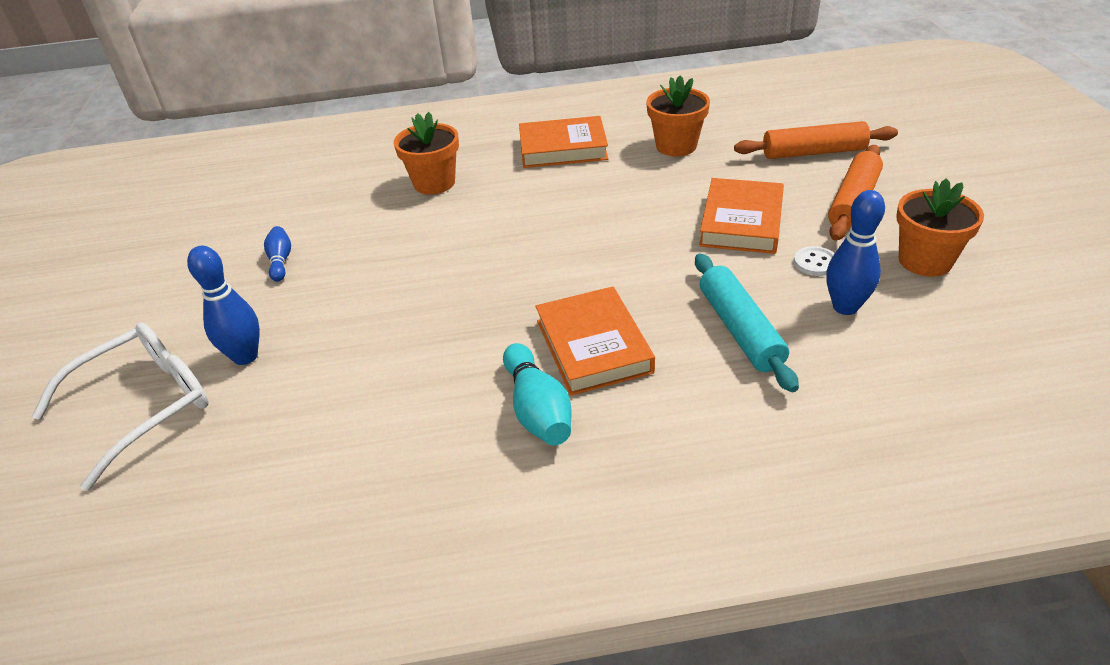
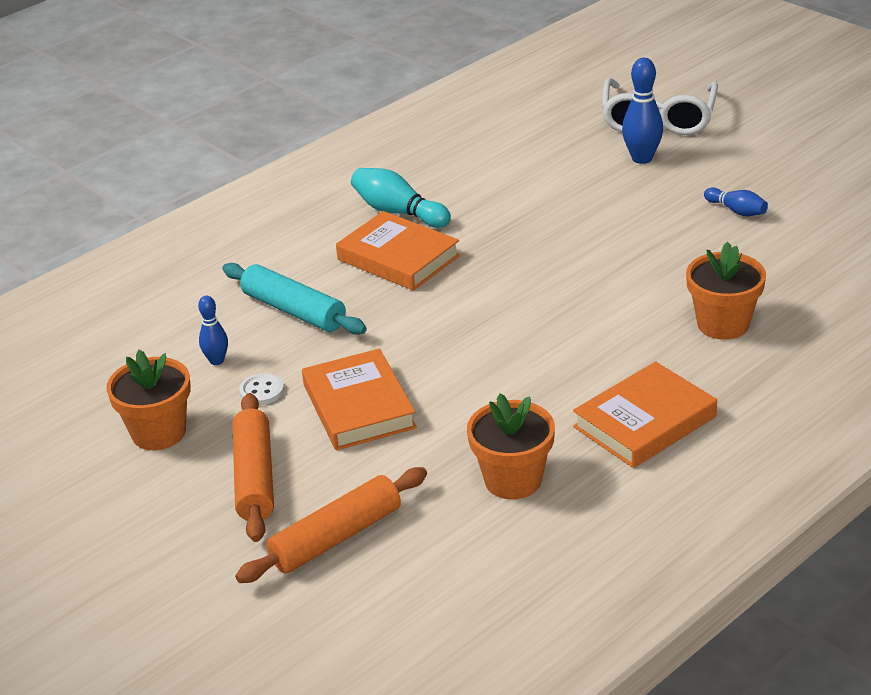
camera: 145 degrees right, 5 degrees down
(845, 307) = (217, 361): blue bowling pin -> blue bowling pin, size x0.61

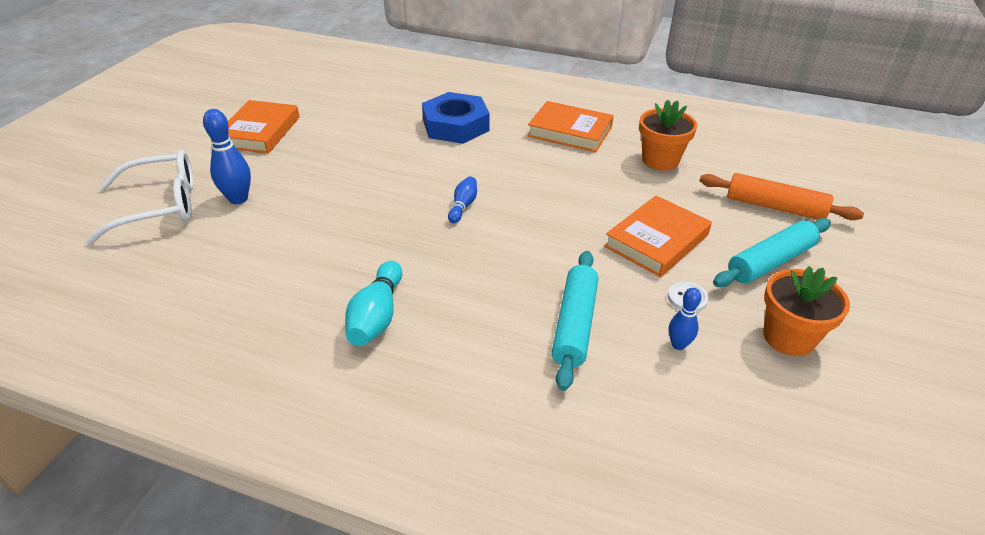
camera: 120 degrees left, 5 degrees up
(254, 477) = (770, 262): orange rolling pin -> turquoise rolling pin
(398, 258) = (455, 288): orange book -> orange book (260, 132)
(723, 324) = (455, 125): orange flower pot -> blue nut
(736, 211) = (312, 144): blue bowling pin -> blue bowling pin (463, 206)

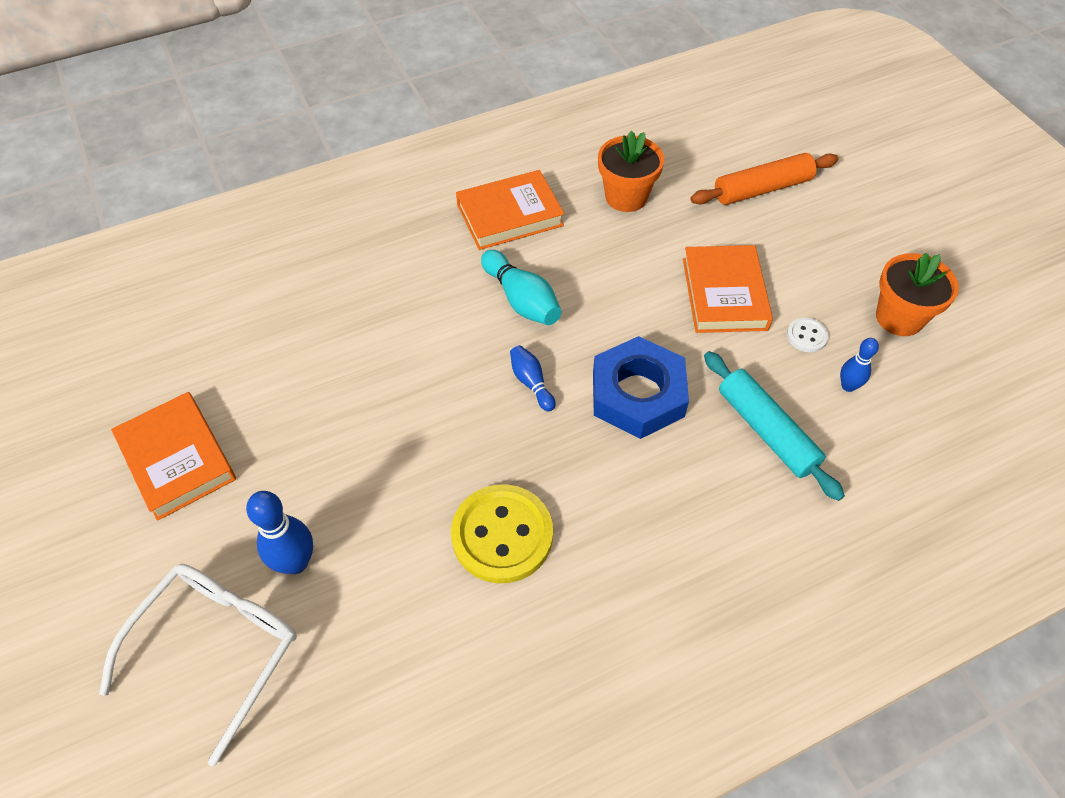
camera: 45 degrees left, 15 degrees up
(340, 257) = (502, 535): none -> yellow button
(377, 316) = (619, 563): turquoise bowling pin -> turquoise bowling pin (521, 300)
(455, 125) = (390, 286): blue nut -> blue nut (637, 394)
(770, 262) = (818, 252): turquoise rolling pin -> none

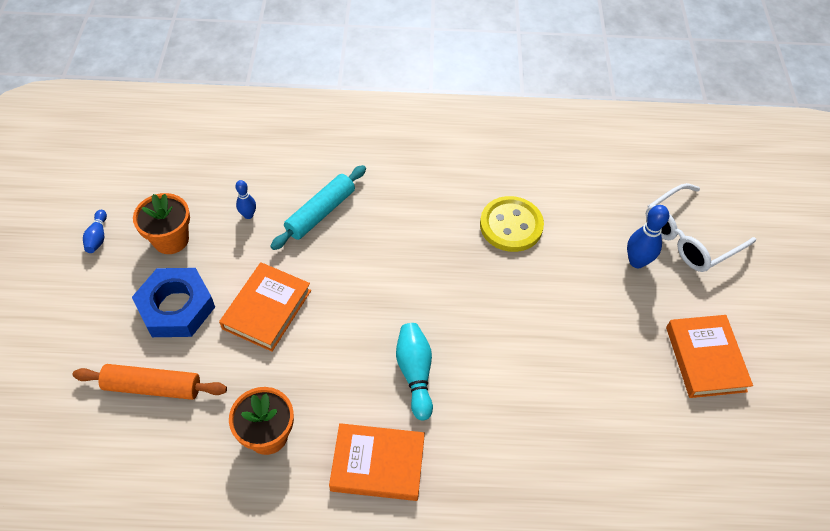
camera: 155 degrees left, 0 degrees up
(531, 383) = (444, 306): blue bowling pin -> blue bowling pin (98, 237)
(637, 394) = (380, 267): blue nut -> blue nut (176, 307)
(766, 431) = (320, 213): turquoise rolling pin -> turquoise rolling pin turned 45 degrees clockwise
(806, 336) = (241, 255): white button -> none

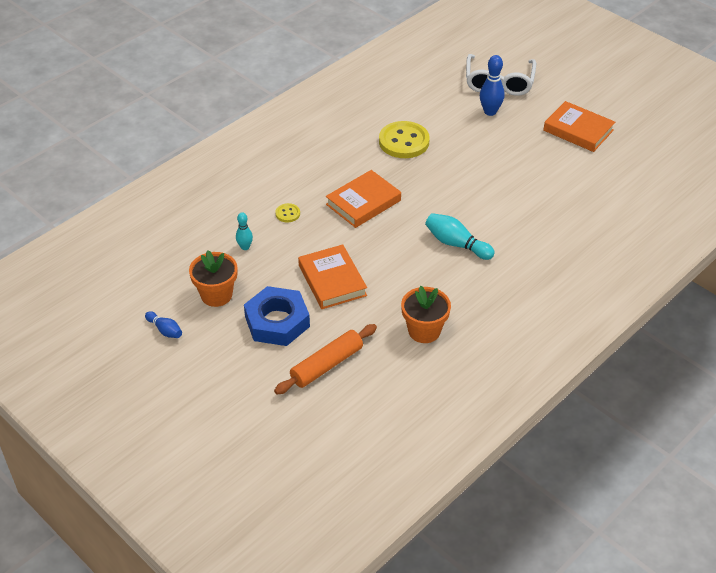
camera: 45 degrees left, 10 degrees down
(248, 215) = (245, 247): blue bowling pin -> turquoise bowling pin
(320, 213) = (287, 214): turquoise rolling pin -> yellow button
(378, 464) = (497, 295): orange book -> orange book (363, 202)

